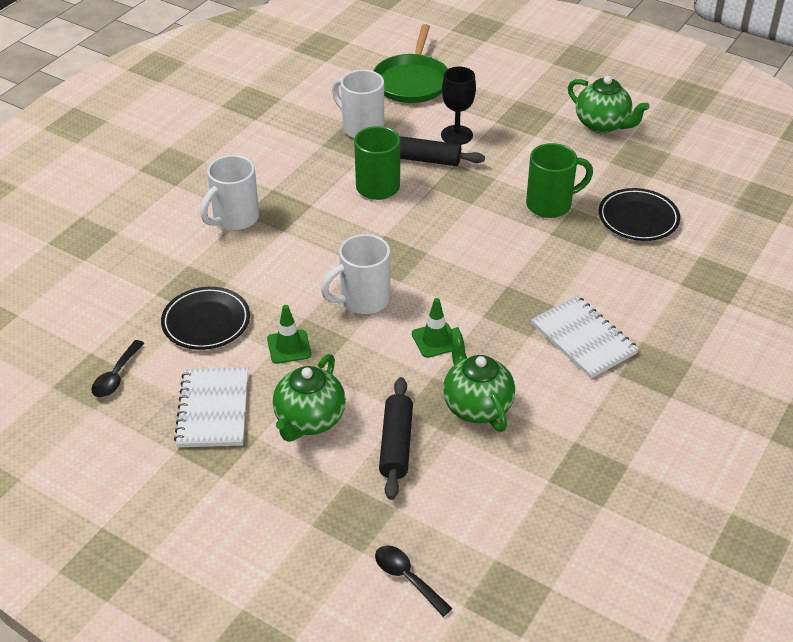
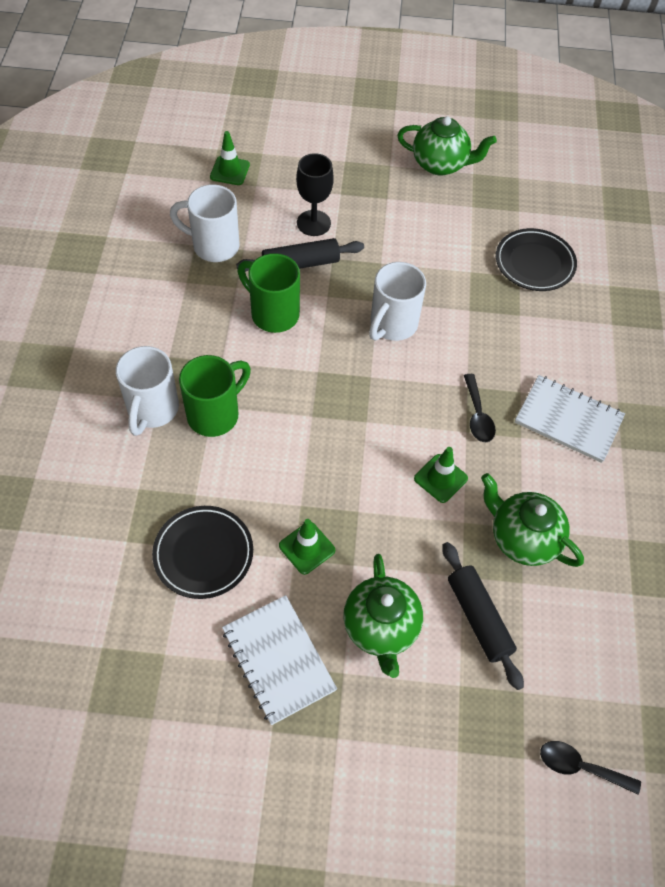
camera: 30 degrees left, 15 degrees up
(116, 376) = (150, 666): black spoon -> black spoon (477, 415)
(363, 300) = (344, 460): white mug -> white mug (392, 325)
(412, 81) = (230, 171): green pan -> green traffic cone
(551, 204) = (450, 275): green mug -> green mug (215, 414)

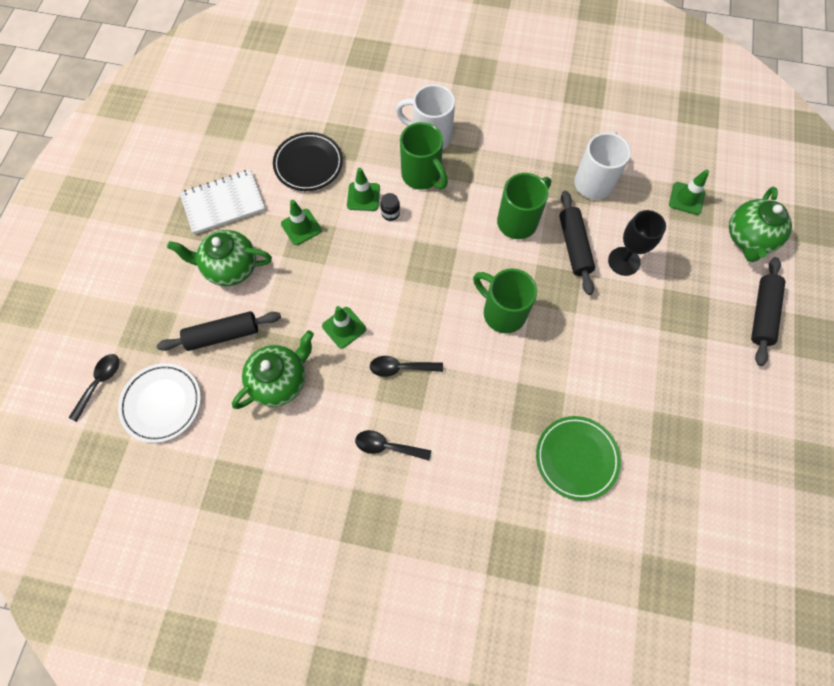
camera: 100 degrees right, 10 degrees up
(252, 478) = (363, 196): none -> green traffic cone
(275, 445) = (390, 213): none -> black jar
(357, 126) = (762, 314): none -> black rolling pin
(392, 325) = (502, 312): white mug -> green mug
(441, 164) = (713, 389): green teapot -> green teapot (748, 239)
(534, 263) = (576, 458): black plate -> green plate
(568, 420) = (387, 446): white notebook -> black spoon
(586, 674) = (162, 403): none -> white plate

